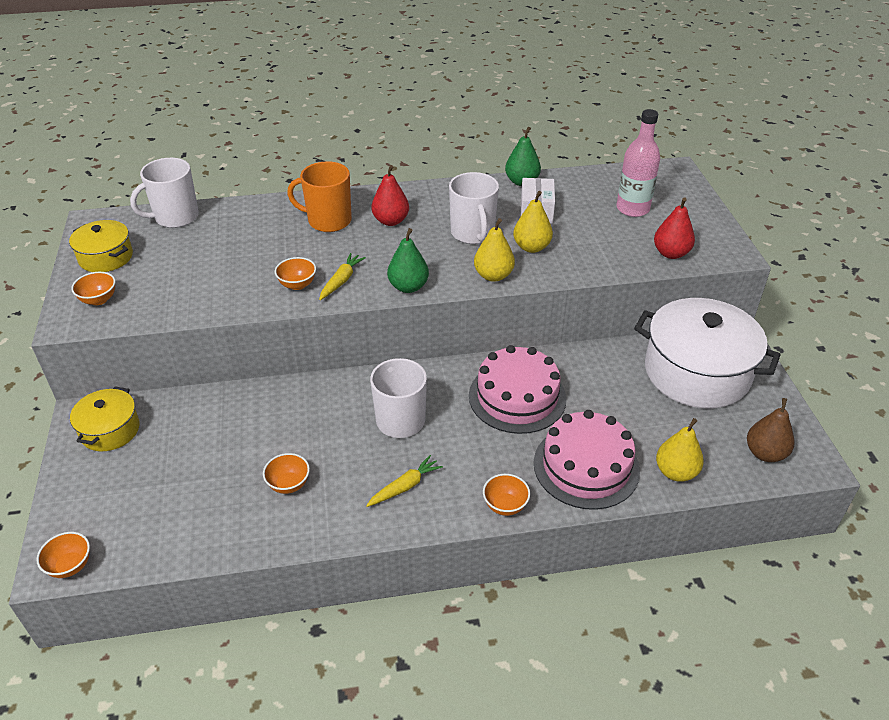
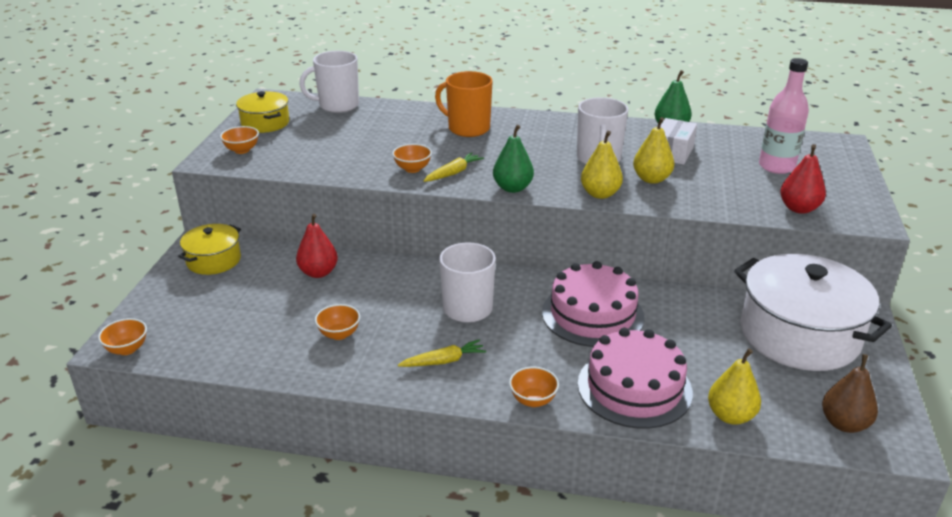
camera: 20 degrees right, 10 degrees down
(391, 221) = (525, 137): red pear -> red pear (318, 272)

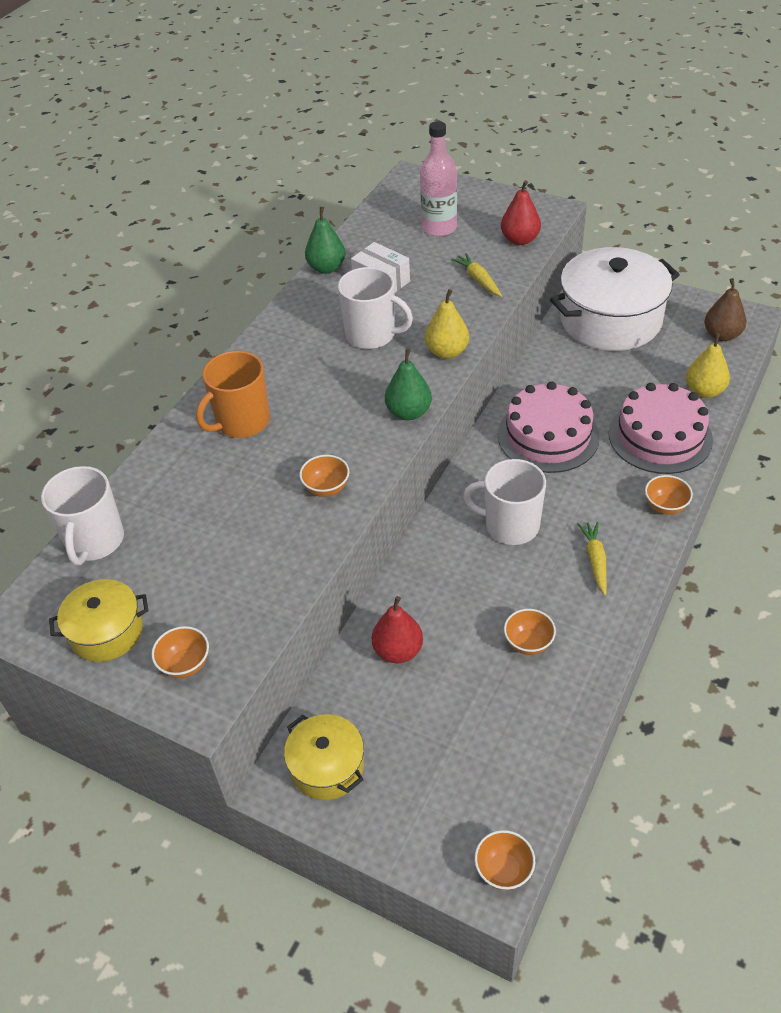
camera: 70 degrees left, 15 degrees up
(453, 173) = (353, 454): yellow carrot -> yellow carrot (478, 280)
(651, 179) = (430, 310): yellow pear -> none

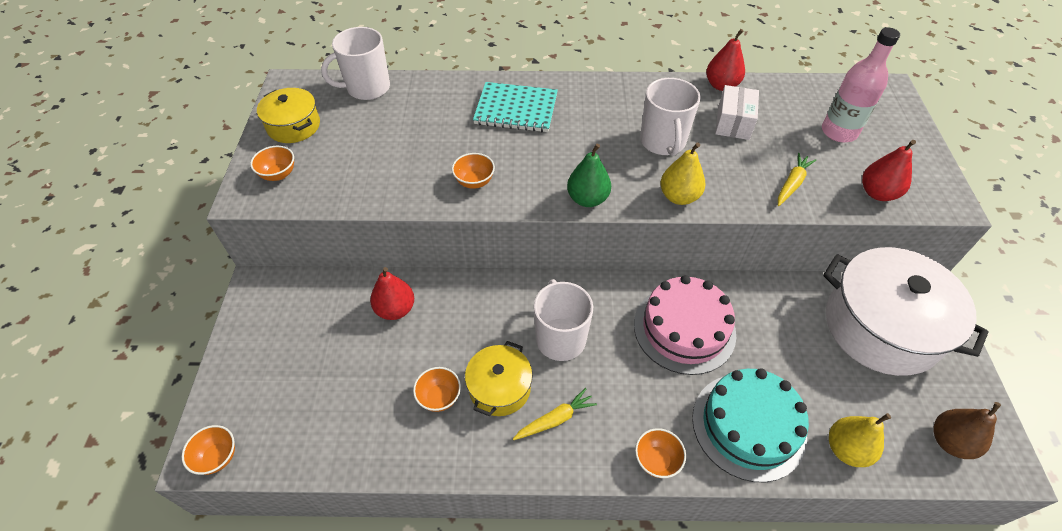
camera: 60 degrees right, 5 degrees up
(242, 422) = (516, 109): orange mug -> turquoise notebook
(326, 268) = (721, 85): green pear -> red pear
(327, 767) = (279, 307): yellow pot -> yellow pot (499, 388)
(660, 436) = (748, 426): pink cake -> turquoise cake

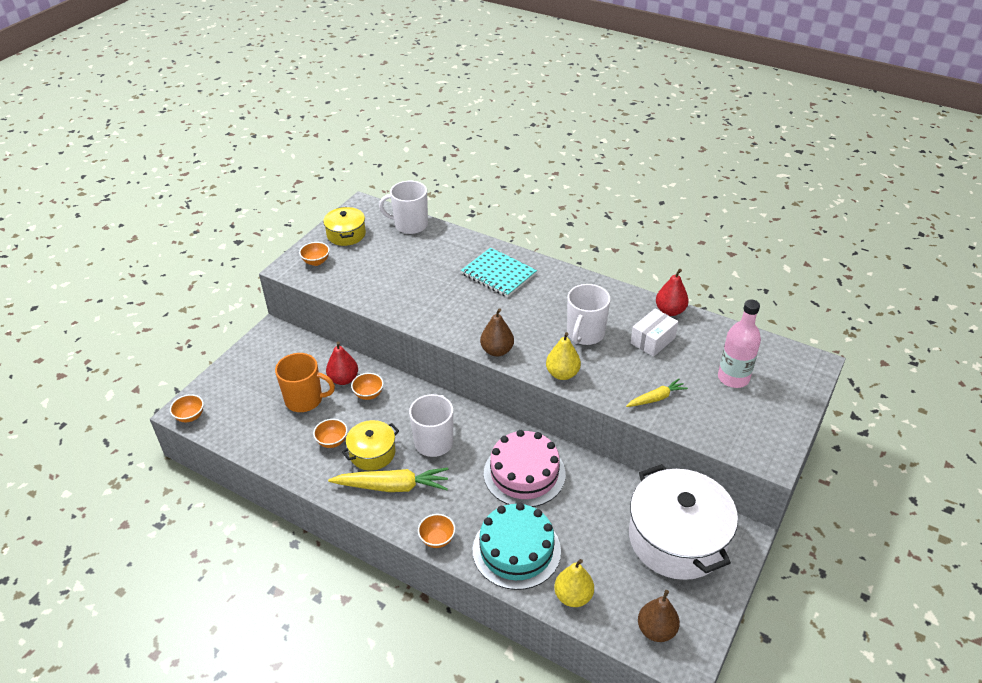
camera: 30 degrees right, 10 degrees down
(364, 358) = (305, 400): none -> orange mug
(474, 182) = (431, 311): orange bowl -> orange bowl (368, 394)
(555, 419) = (392, 486): yellow carrot -> yellow carrot, size x1.76
(587, 199) = (497, 350): green pear -> brown pear
(877, 193) = (718, 430): red pear -> none

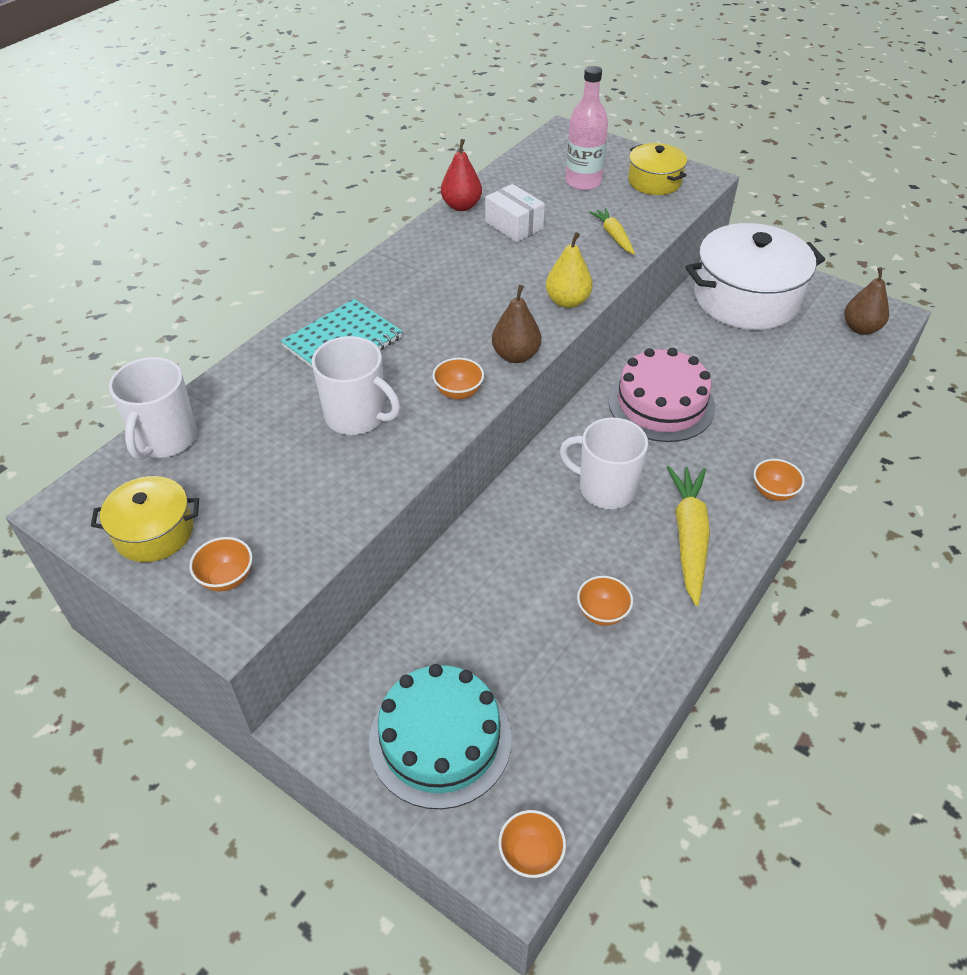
camera: 85 degrees left, 5 degrees up
(305, 400) = (505, 656): orange mug -> none
(343, 379) = (463, 600): red pear -> none
(368, 394) = (502, 565): orange bowl -> orange bowl (458, 392)
(372, 453) = (626, 560): yellow pot -> yellow pot (654, 181)
(516, 550) = (779, 420): turquoise cake -> turquoise cake (440, 739)
(573, 596) = (833, 381): yellow pear -> none
(585, 334) = (493, 275): white mug -> white mug (356, 416)

